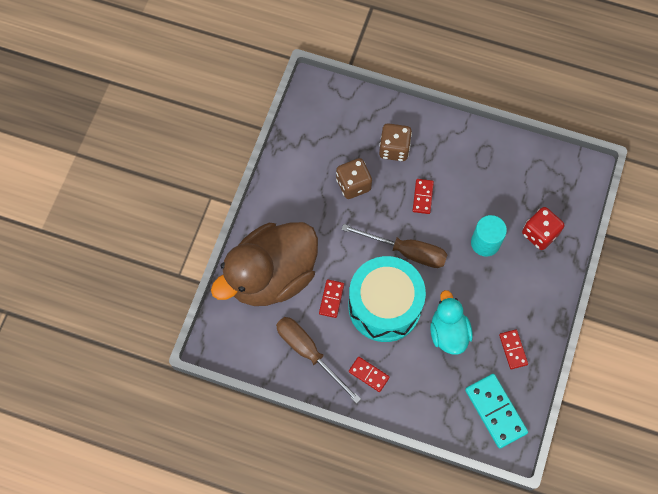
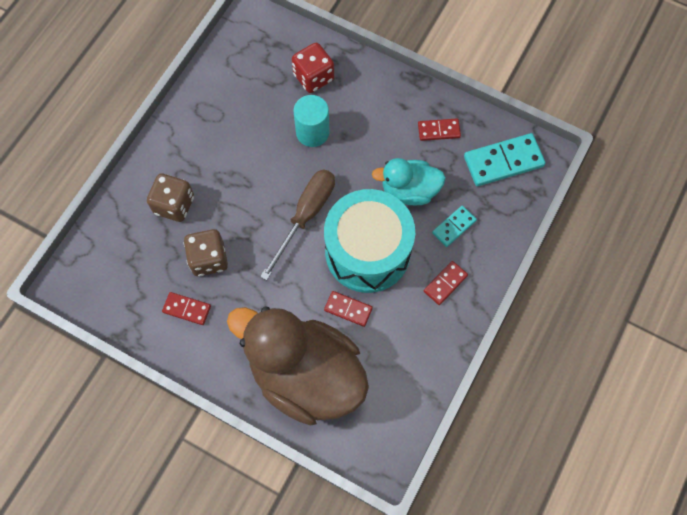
camera: 80 degrees left, 0 degrees up
(271, 276) = (305, 375): brown duck -> brown duck turned 150 degrees clockwise
(309, 353) = (409, 346): brown screwdriver -> none
(422, 375) = (454, 227): none -> turquoise domino
(423, 197) = (243, 185): red domino -> red domino (187, 309)

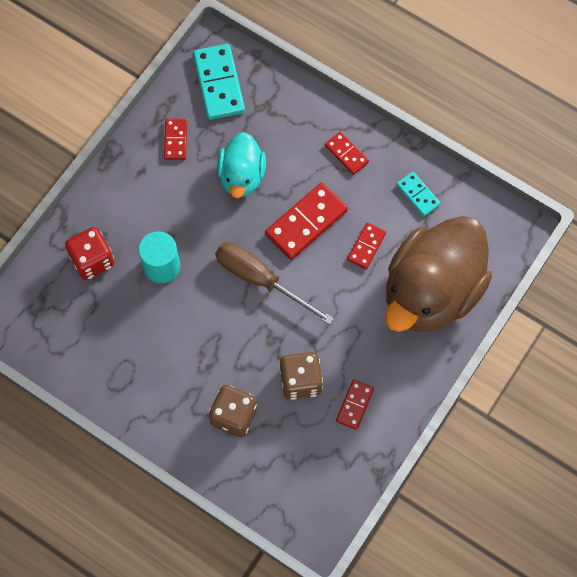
camera: 85 degrees left, 0 degrees up
(367, 252) = (306, 223): turquoise drum -> red domino
(454, 227) = (286, 139): turquoise domino -> turquoise domino (418, 195)

